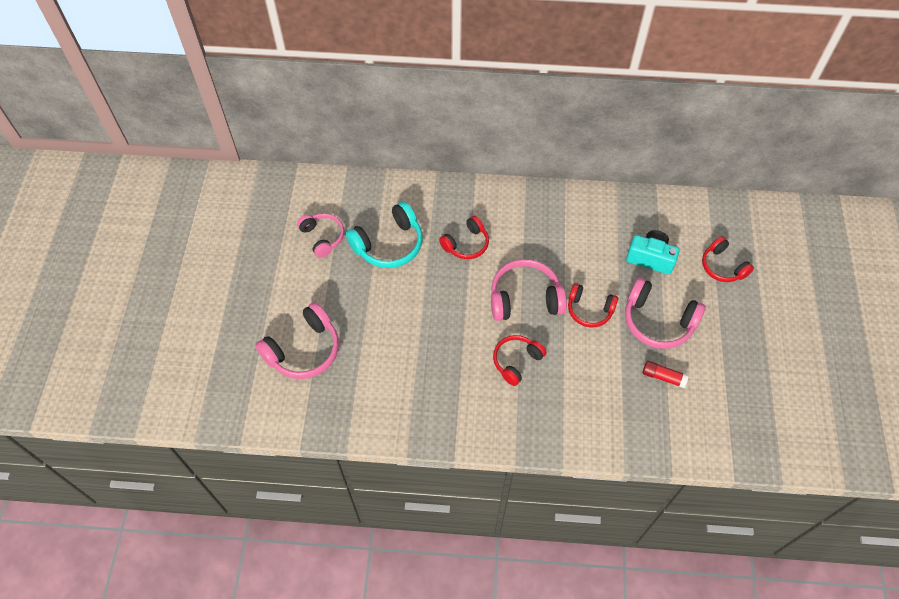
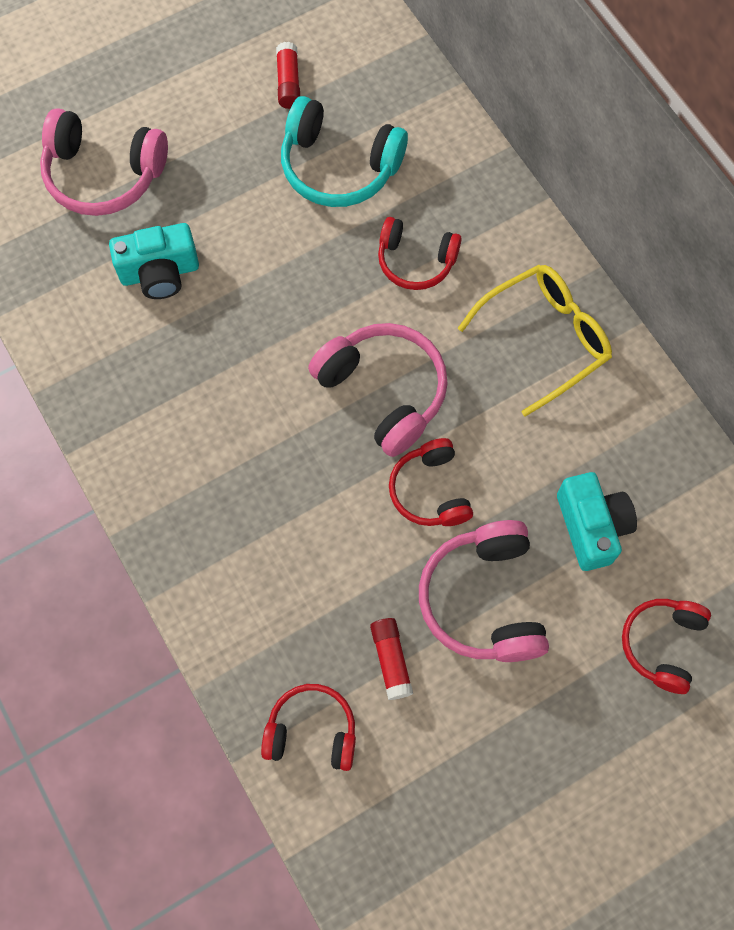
camera: 55 degrees right, 10 degrees up
(323, 237) = (288, 82): pink headphones -> red glue stick
(383, 357) = (160, 273): none -> turquoise camera
(516, 361) = (271, 442): red headphones -> red headphones (312, 731)
(546, 219) = (544, 339): none -> yellow glasses

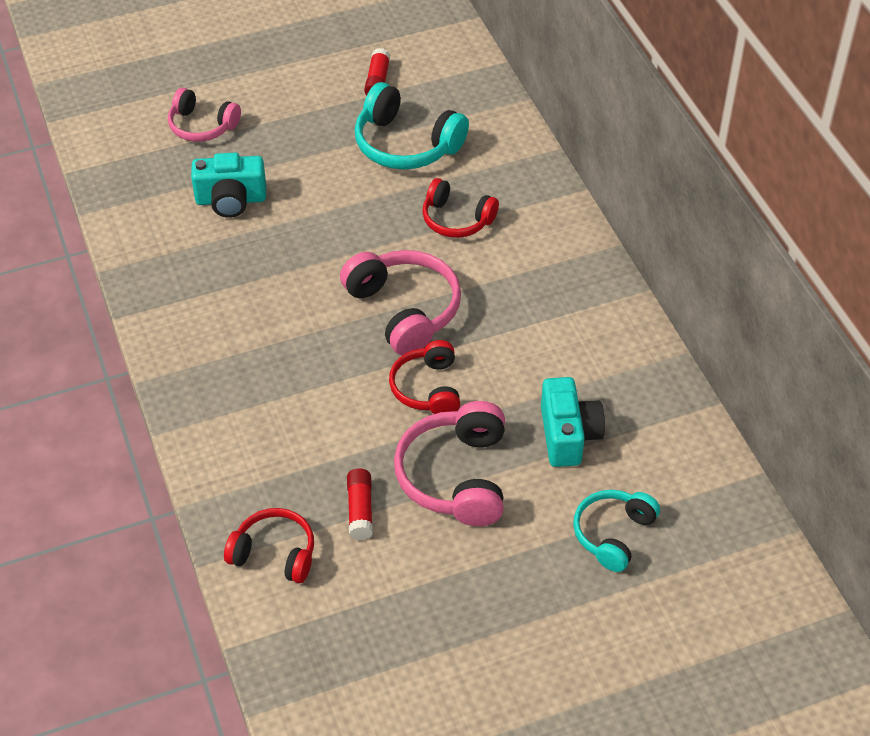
camera: 10 degrees right, 20 degrees down
(103, 175) = (202, 126): pink headphones -> pink headphones, size x0.65
(544, 339) = (557, 290): yellow glasses -> none
(662, 644) = (613, 534): red headphones -> turquoise headphones

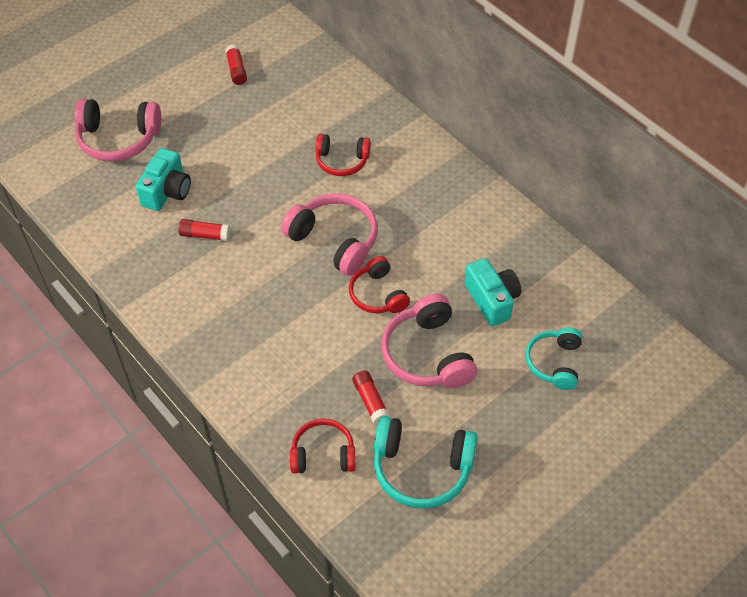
camera: 20 degrees left, 5 degrees up
(202, 126) = (118, 139): pink headphones -> pink headphones, size x1.54
(231, 200) = (167, 191): turquoise camera -> turquoise camera turned 45 degrees counterclockwise
(252, 261) = (205, 235): none -> red glue stick
(406, 145) = (279, 114): turquoise headphones -> turquoise headphones (421, 469)

